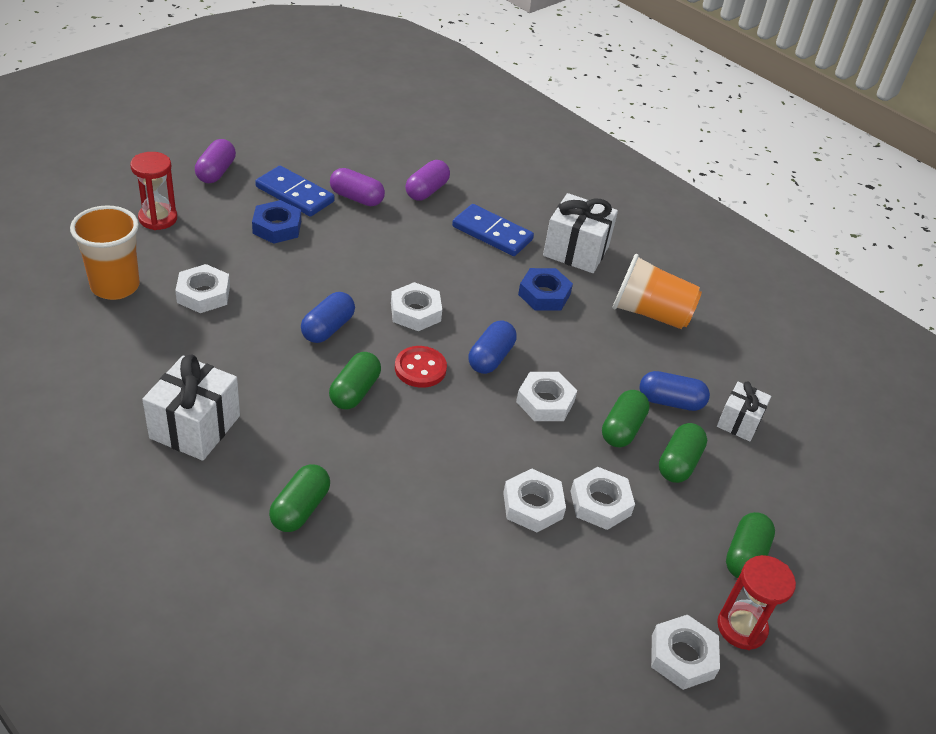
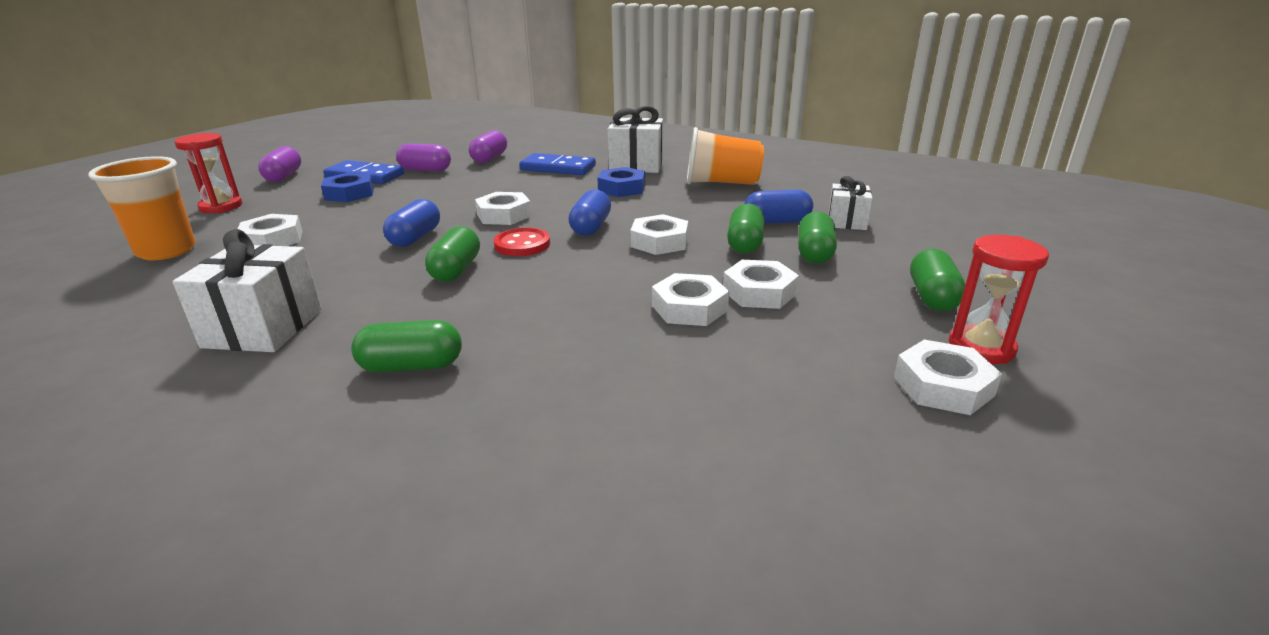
camera: 10 degrees left, 15 degrees down
(300, 509) = (411, 366): green capsule -> green capsule turned 75 degrees clockwise

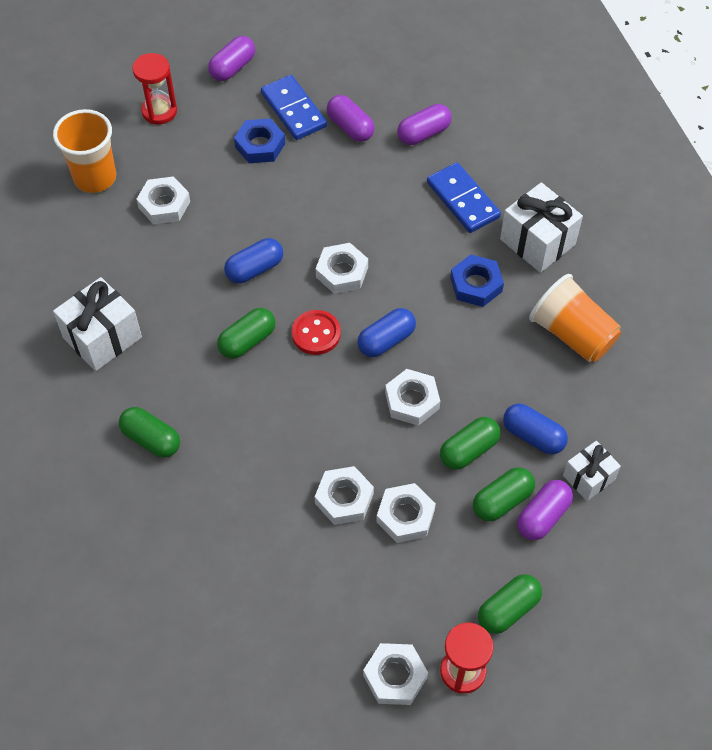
camera: 40 degrees right, 30 degrees up
(855, 247) = (543, 516): none -> purple capsule

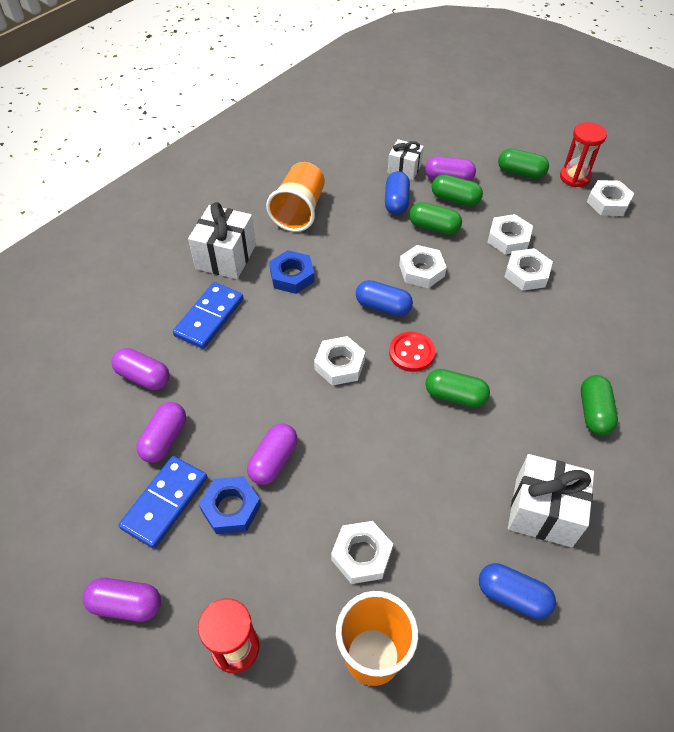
camera: 120 degrees left, 5 degrees down
(254, 269) = (381, 430): blue capsule -> blue capsule (513, 596)
(280, 186) = (273, 461): none -> purple capsule

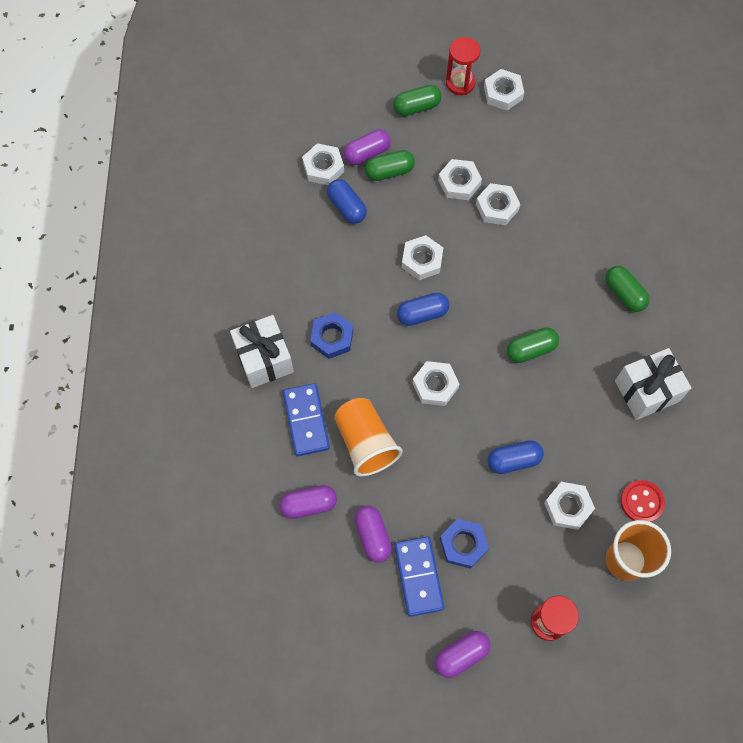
camera: 40 degrees left, 15 degrees up
(273, 461) = (458, 491): purple capsule -> none
(299, 211) = (279, 272): orange cup -> orange cup (365, 442)
(404, 169) = (323, 167): white gift -> white nut
(411, 353) = (475, 337): red button -> red button (641, 502)
(434, 227) = (396, 212): green capsule -> none
(513, 596) = (670, 460): blue capsule -> blue capsule (513, 460)

